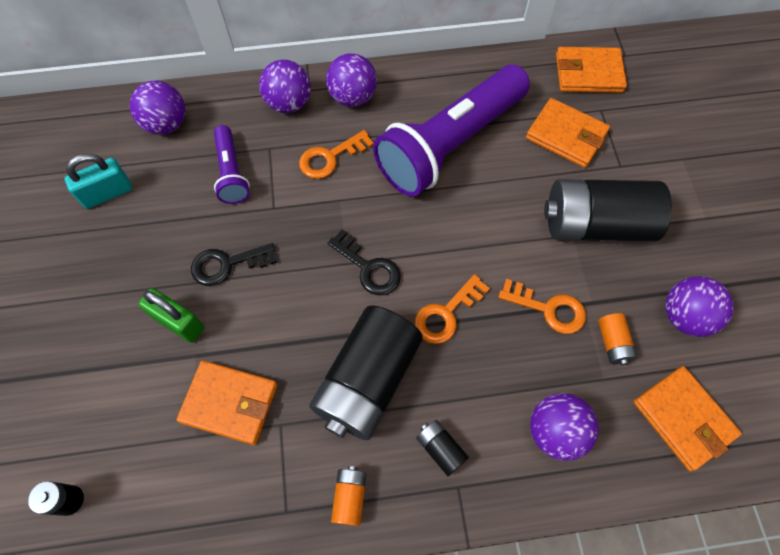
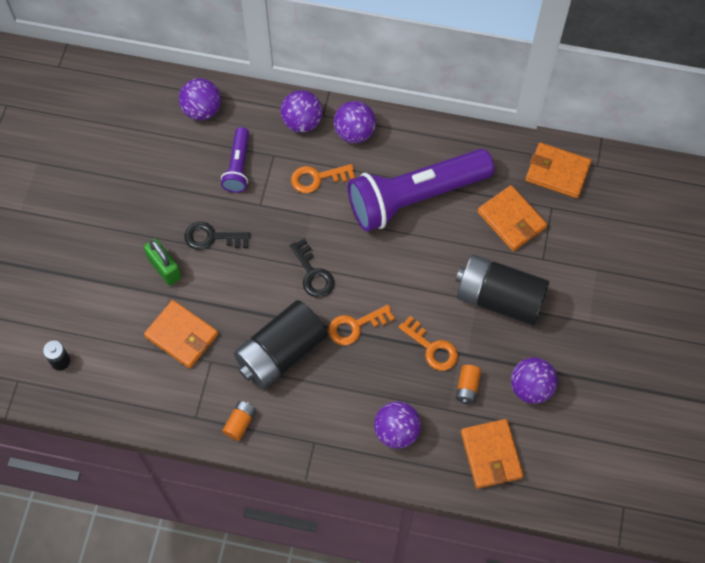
camera: 20 degrees right, 0 degrees up
(107, 193) = (142, 153): turquoise padlock -> none
(440, 449) = (312, 414): black battery -> none

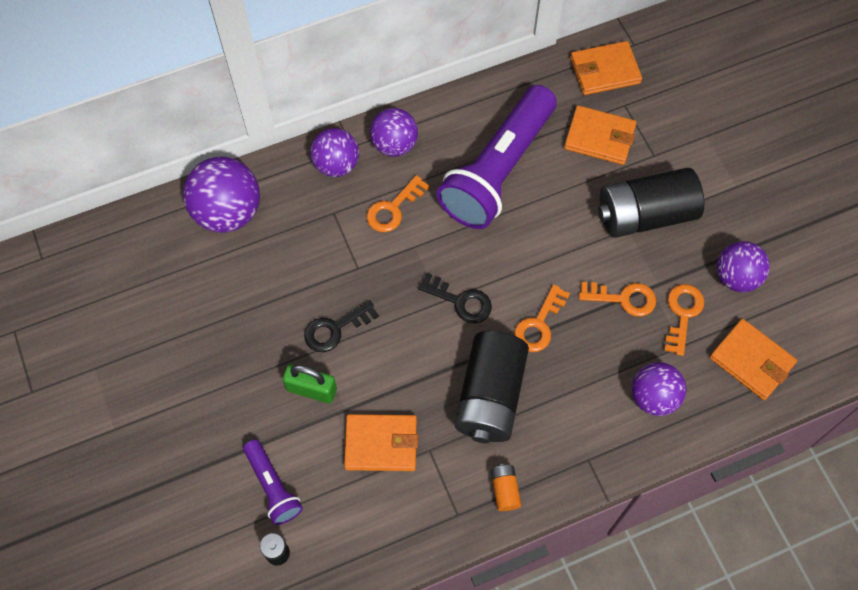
camera: 35 degrees left, 0 degrees up
(202, 110) = (228, 212): purple ball -> purple ball, size x1.51
(238, 166) = (307, 244): purple flashlight -> purple flashlight (273, 486)
(467, 387) = (682, 314): orange battery -> orange key

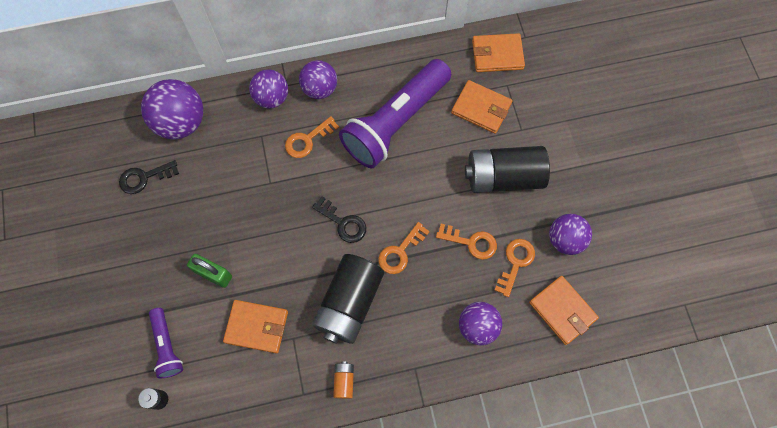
camera: 10 degrees right, 5 degrees up
(335, 329) = (242, 229): black key -> black key (144, 178)

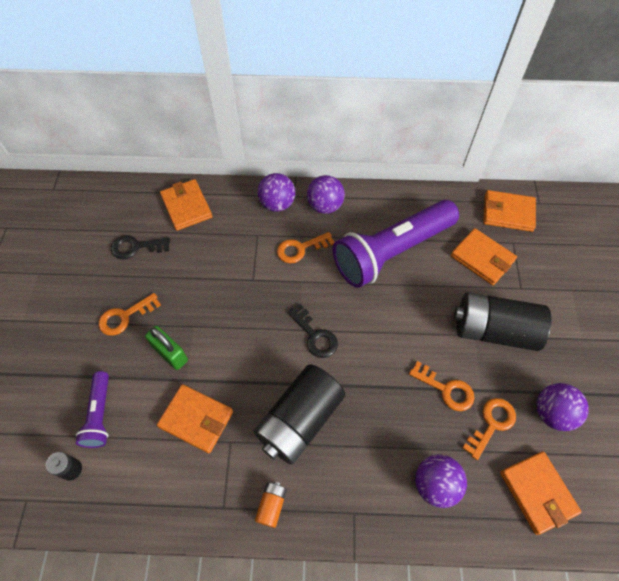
camera: 15 degrees right, 10 degrees down
(181, 122) = (186, 206): purple ball -> orange wallet
(400, 252) = (367, 380): orange key -> orange key (125, 317)

